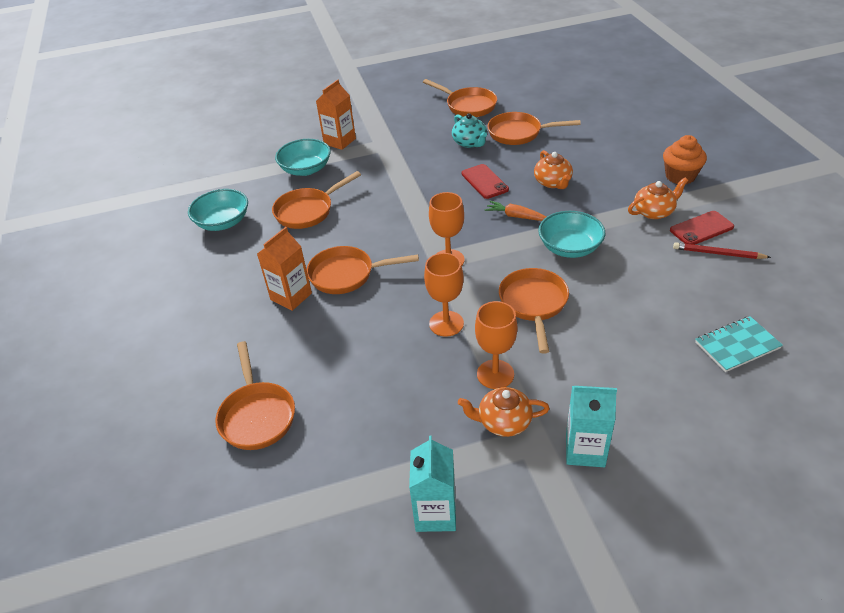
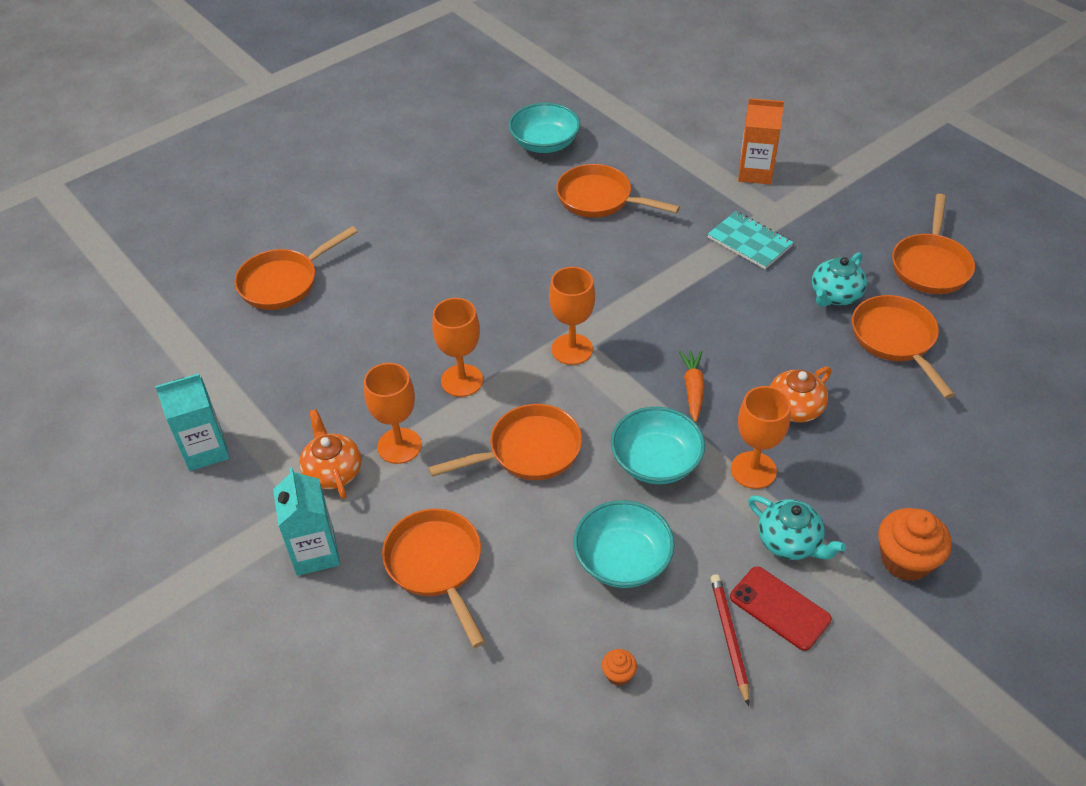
camera: 65 degrees right, 5 degrees up
(291, 296) = (451, 242): orange carton -> none
(306, 169) = (678, 167): turquoise bowl -> turquoise bowl (622, 559)
(347, 275) = (505, 271): orange pan -> orange pan (436, 566)
(484, 182) = (752, 336): red phone -> none
(594, 210) = (753, 470): none -> orange goblet
(654, 212) = (790, 542): orange teapot -> turquoise teapot
(736, 307) = (618, 674): none -> orange cupcake
(737, 345) = (539, 683): turquoise notebook -> turquoise notebook (749, 242)

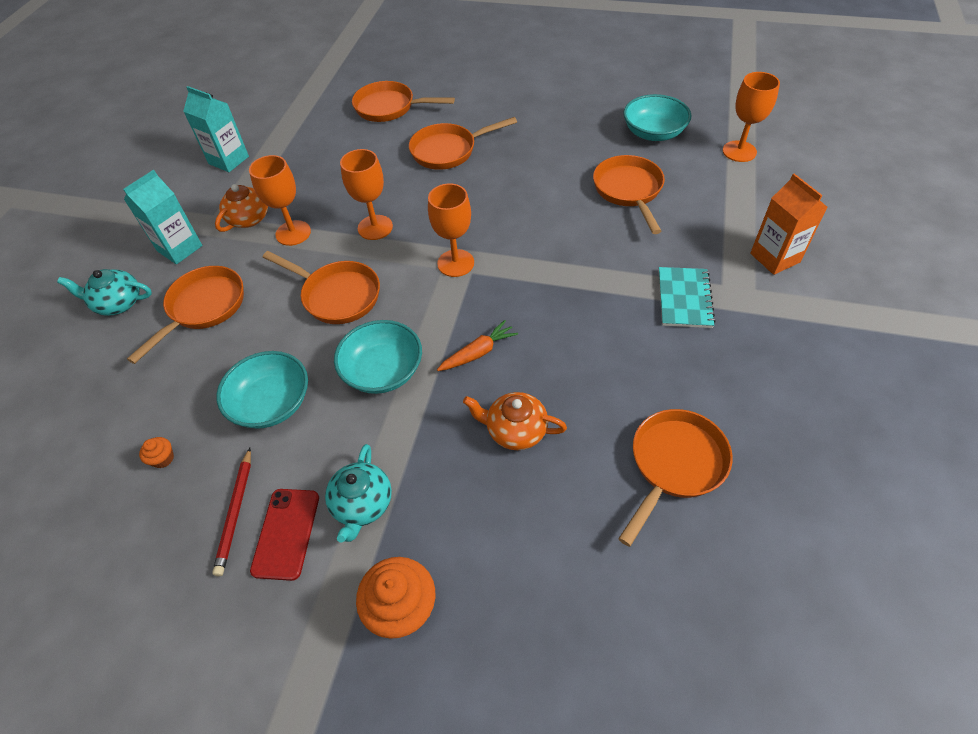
camera: 55 degrees right, 5 degrees up
(729, 637) = (235, 512): red pencil -> red pencil turned 135 degrees clockwise
(753, 470) = (422, 438): orange goblet -> orange goblet (739, 151)
(835, 295) = (684, 390): turquoise teapot -> turquoise teapot (118, 303)
(930, 265) = (809, 443): orange pan -> orange pan (448, 151)

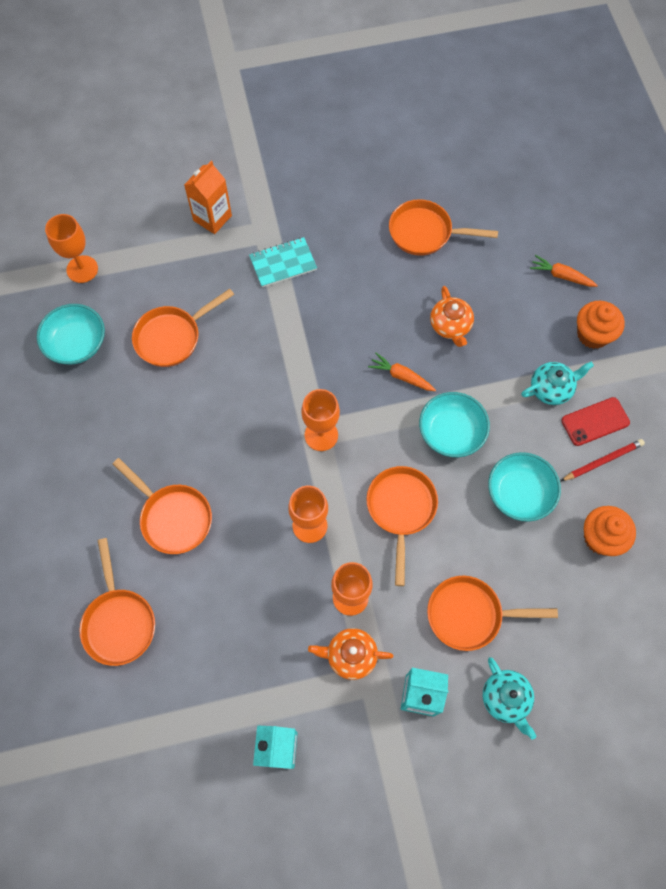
camera: 120 degrees left, 15 degrees up
(163, 459) = (601, 538): orange cupcake -> orange cupcake, size x2.13
(520, 620) = (561, 276): none -> orange carrot

